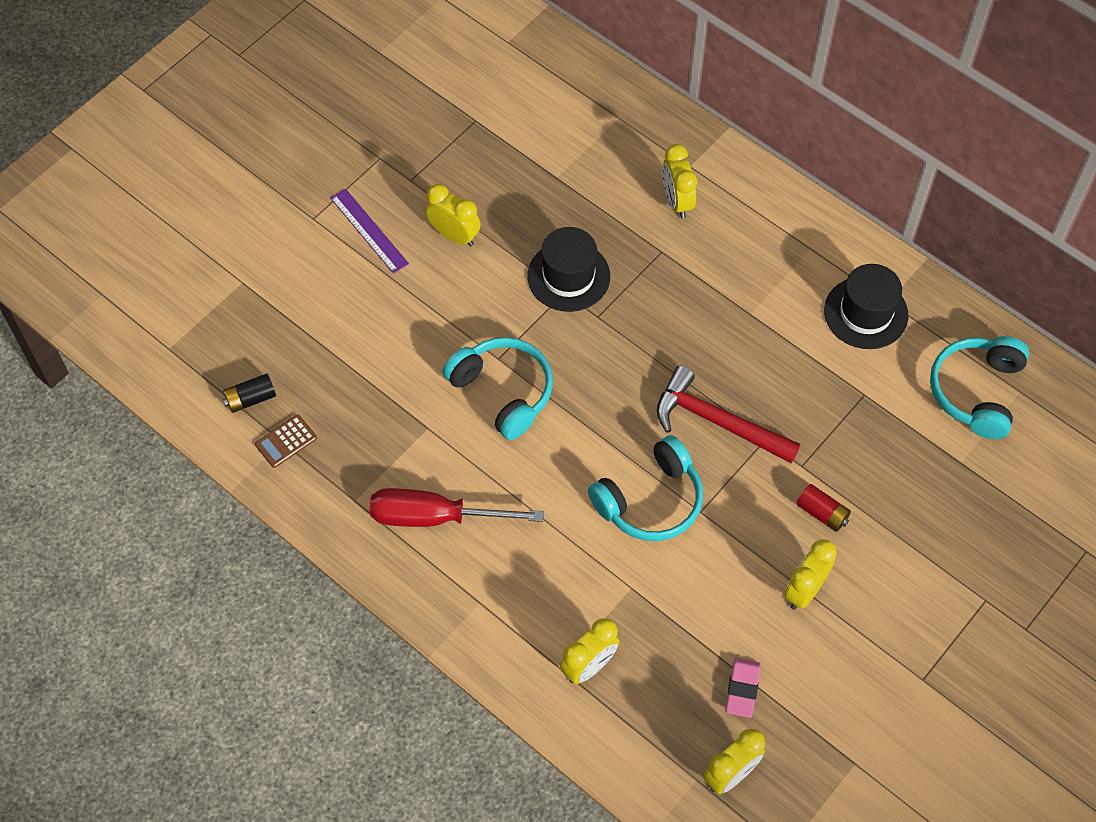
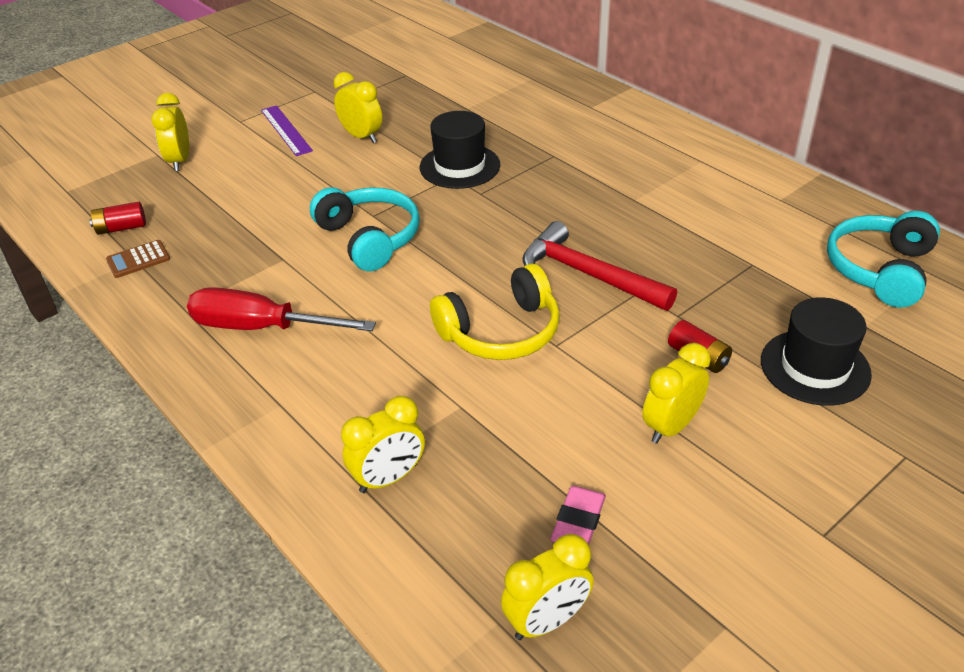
camera: 10 degrees right, 20 degrees down
(251, 399) = (121, 228): black battery -> red battery
(650, 500) = (501, 331): turquoise headphones -> yellow headphones
(677, 201) = (574, 126): yellow clock -> yellow clock (179, 161)
(866, 313) = (756, 206): black hat -> black hat (815, 367)

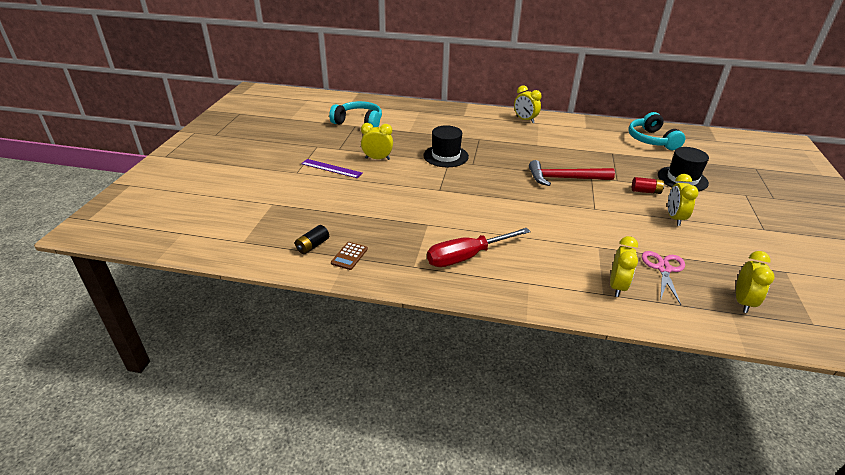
camera: 40 degrees left, 5 degrees down
(121, 228) = (312, 246): red battery -> black battery
(179, 161) = (292, 202): yellow clock -> yellow clock (525, 120)
(369, 238) = (454, 200): turquoise headphones -> turquoise headphones (358, 122)
(501, 331) = (567, 213): yellow headphones -> none
(505, 494) = (663, 269): none -> pink scissors
(578, 522) = (699, 264): pink eraser -> none

